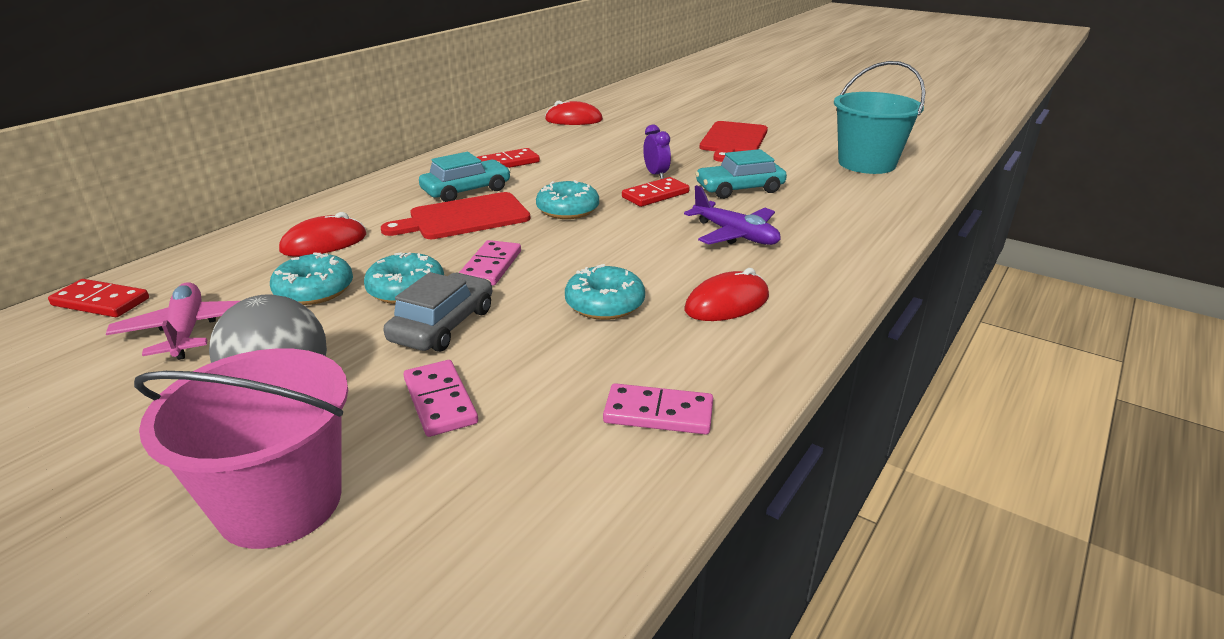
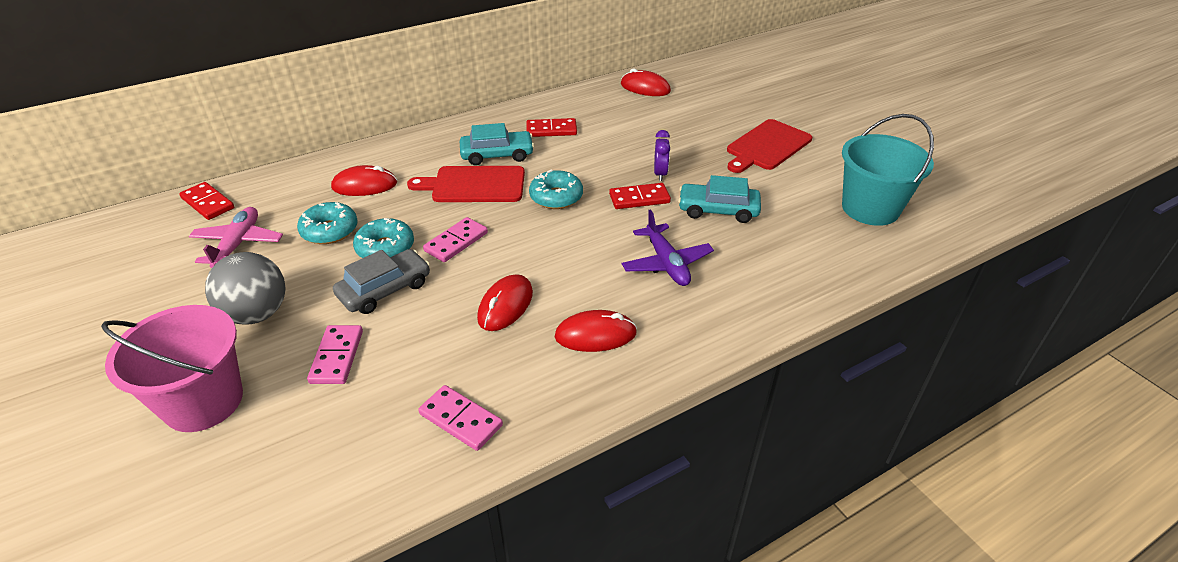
camera: 25 degrees right, 10 degrees up
(605, 304) = (505, 306): turquoise donut -> red mouse

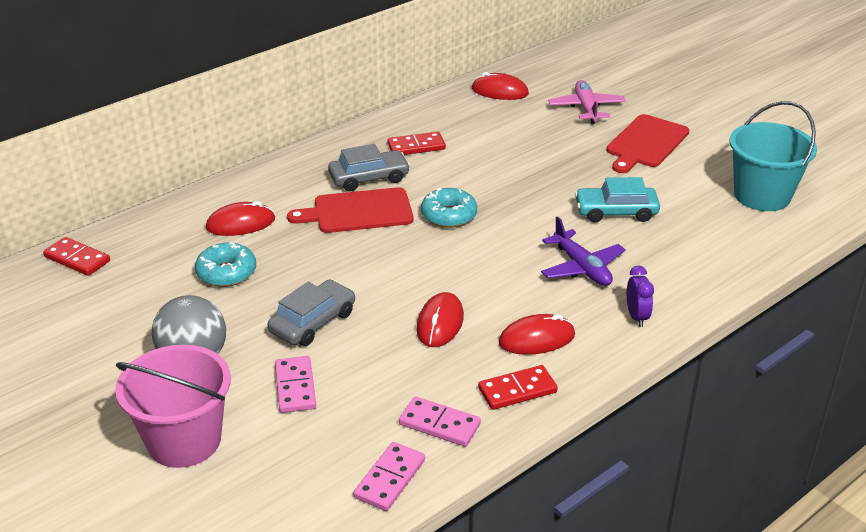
camera: 10 degrees left, 5 degrees down
(238, 244) = (135, 296): pink plane -> pink plane (586, 108)
(385, 248) = (294, 283): turquoise donut -> none
(456, 242) = (365, 270): pink domino -> pink domino (390, 479)
(497, 155) = (369, 178): turquoise car -> grey car
(639, 199) = (534, 208): red domino -> red domino (517, 390)
(660, 174) = (546, 181): purple clock -> purple clock (637, 317)

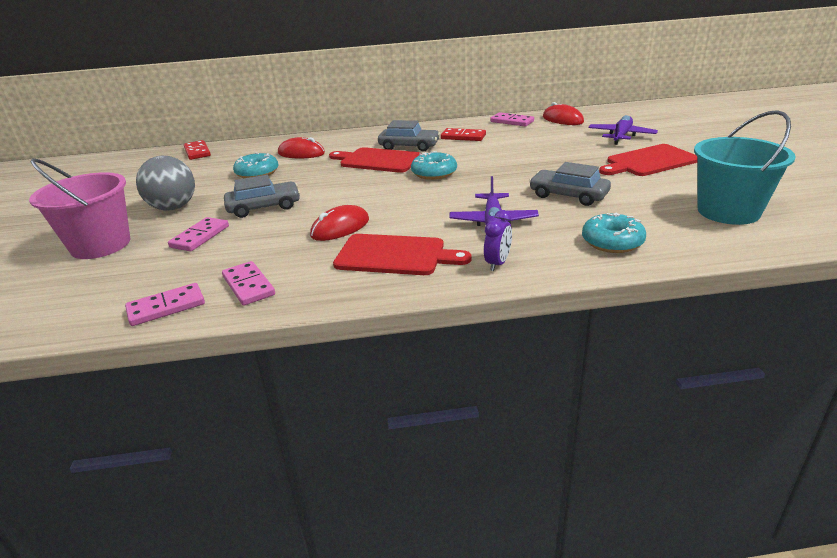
camera: 35 degrees right, 5 degrees down
(445, 106) = (512, 121): none -> pink domino
(517, 390) = (333, 283): red domino -> none
(536, 339) = (395, 255): red mouse -> red cutting board
(586, 108) = (621, 136): pink plane -> purple plane
(616, 212) = (568, 195): turquoise car -> grey car
(704, 261) = (612, 242): none -> turquoise donut

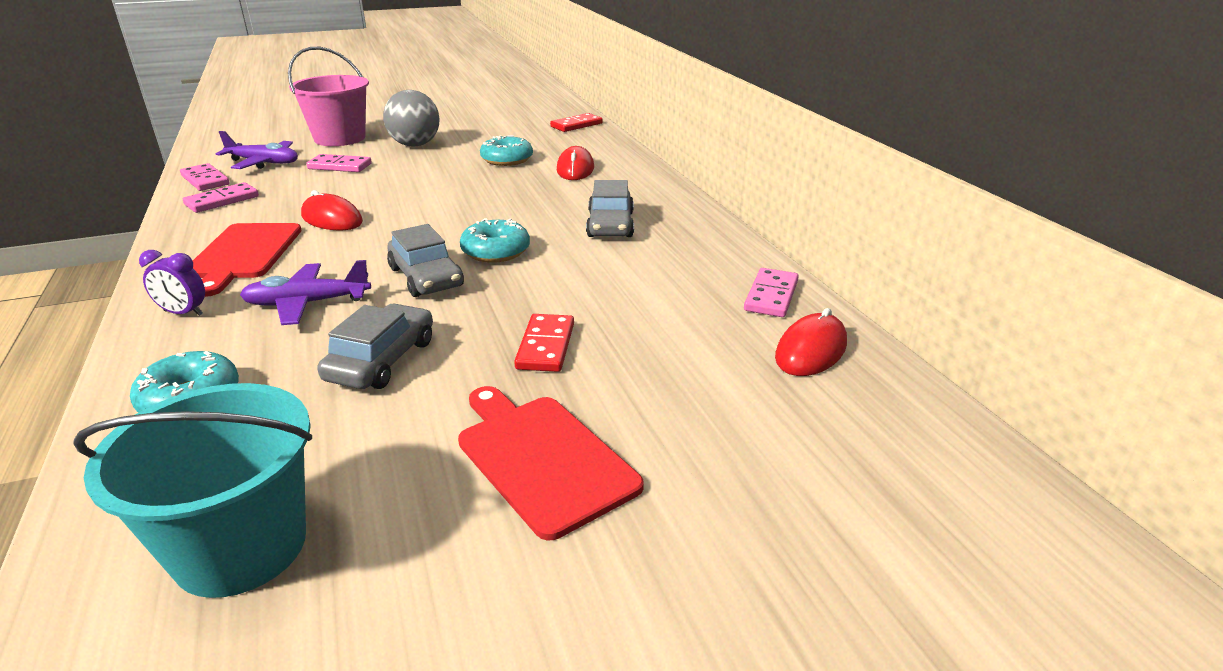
camera: 75 degrees right, 0 degrees up
(264, 207) = (403, 178): grey car -> grey car (426, 277)
(377, 160) = (548, 212): red cutting board -> none
(463, 137) = (665, 259): red domino -> red domino (545, 346)
(621, 136) = (713, 426): purple plane -> purple plane (264, 163)

